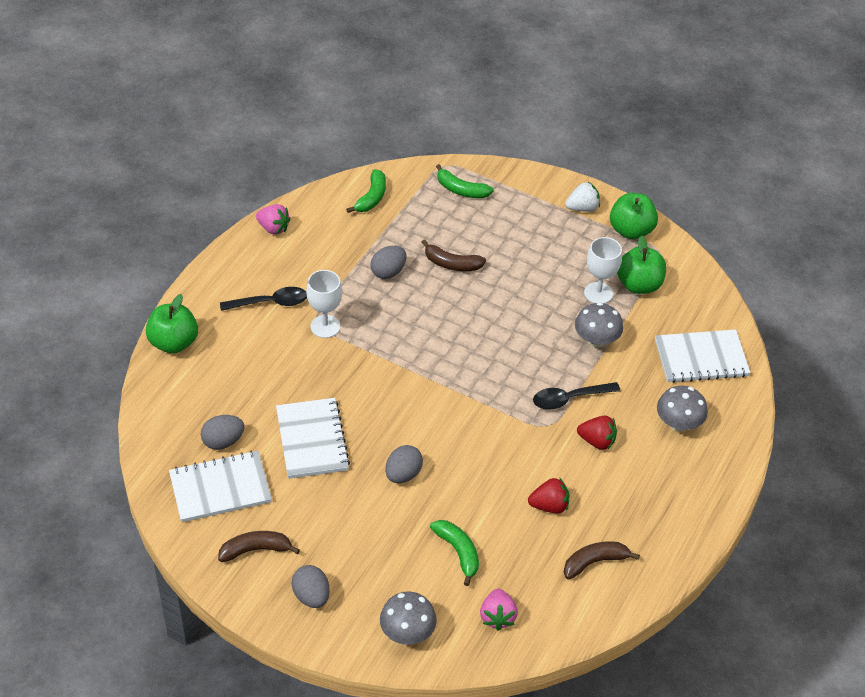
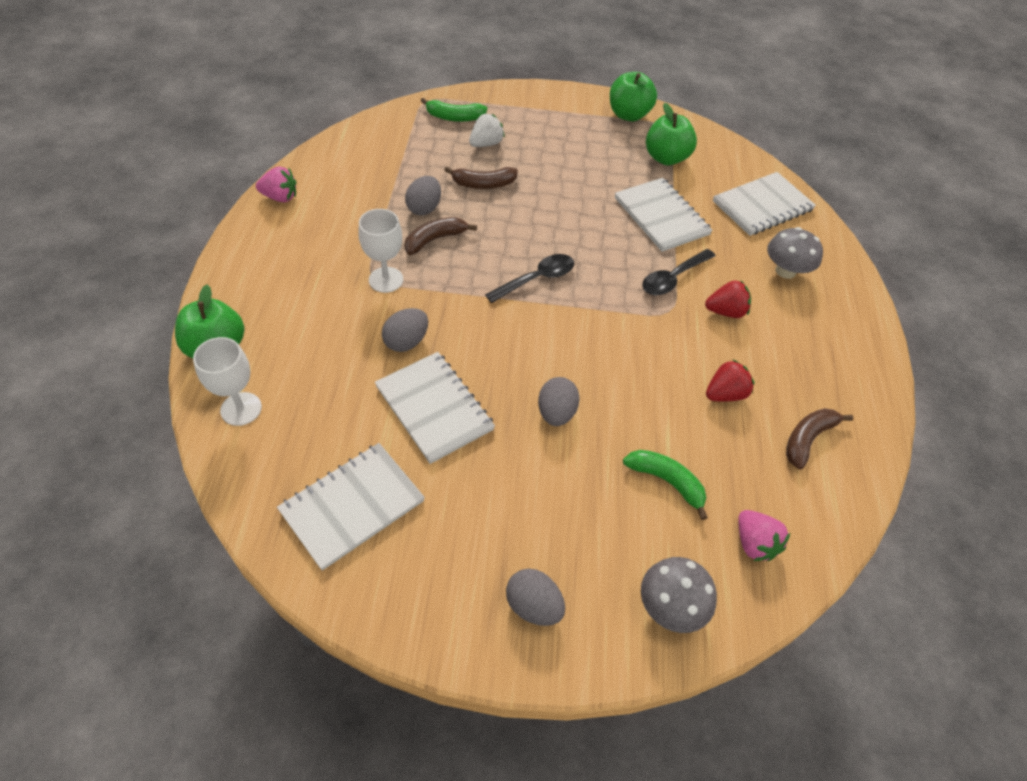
camera: 25 degrees left, 5 degrees up
(223, 441) = (329, 446): grey egg -> grey egg (406, 342)
(255, 550) = (434, 570): brown banana -> brown banana (435, 239)
(270, 303) = (312, 272): black spoon -> black spoon (536, 279)
(372, 197) = (370, 144): green banana -> none
(582, 208) = (574, 107): white strawberry -> white strawberry (486, 144)
(596, 340) = (661, 216): grey mushroom -> white notebook
(598, 293) = (635, 174): white goblet -> white goblet (241, 409)

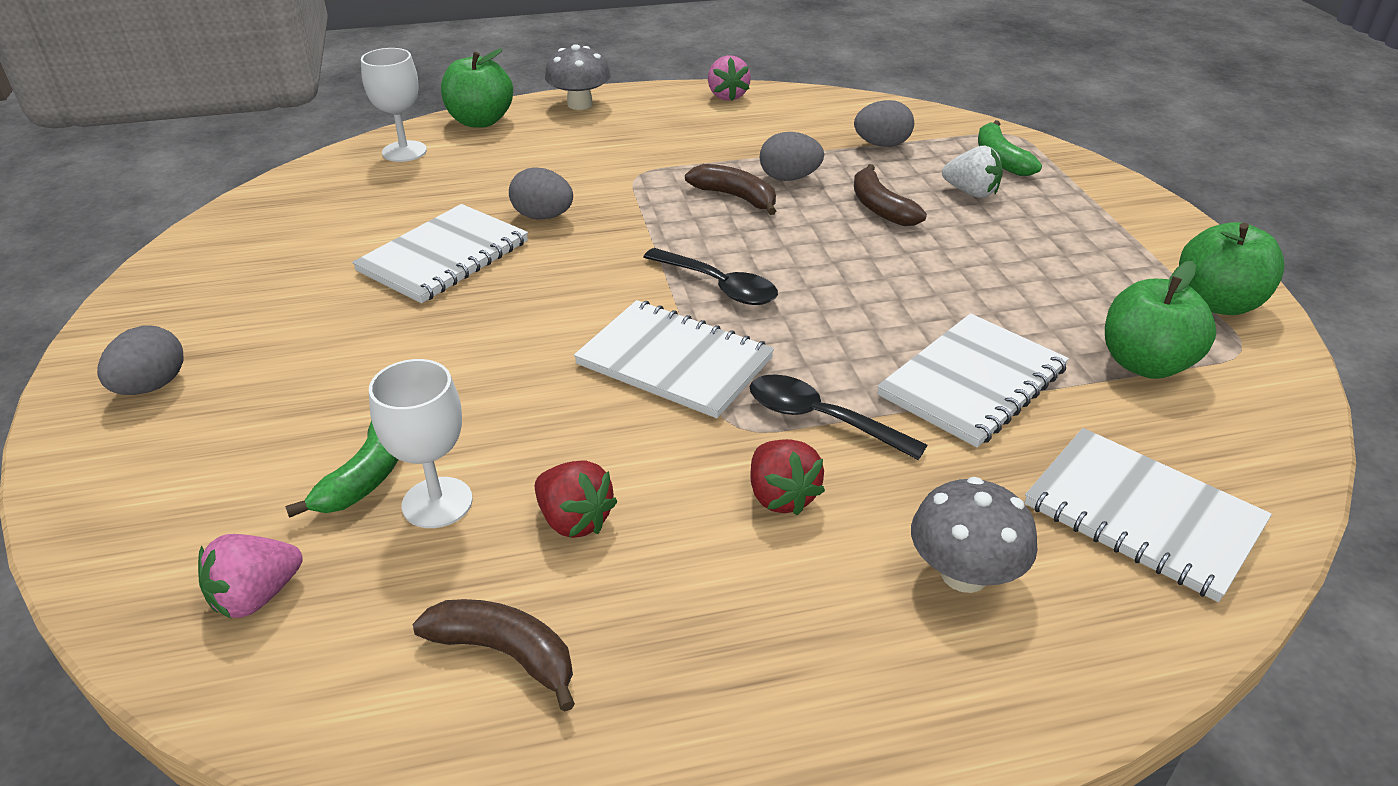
camera: 75 degrees right, 15 degrees down
(352, 506) = (289, 237): white notebook -> white notebook (674, 361)
(386, 280) = (639, 182): white goblet -> white goblet (437, 502)
(556, 413) = (468, 349): grey egg -> grey egg (882, 145)
(670, 606) = (141, 511): grey mushroom -> grey mushroom (580, 104)

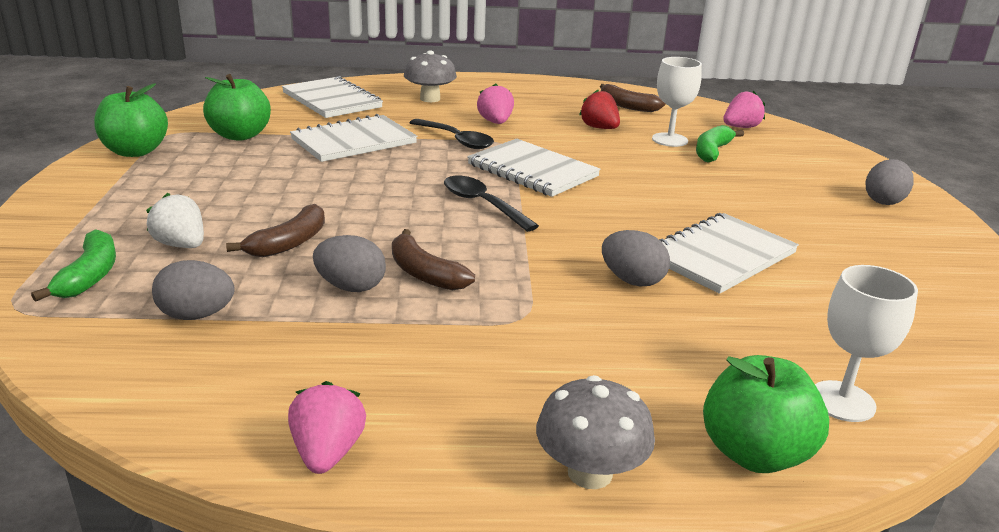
camera: 170 degrees left, 10 degrees down
(781, 496) = (495, 122): red strawberry -> pink strawberry
(880, 208) = (289, 243): brown banana -> brown banana turned 45 degrees clockwise

